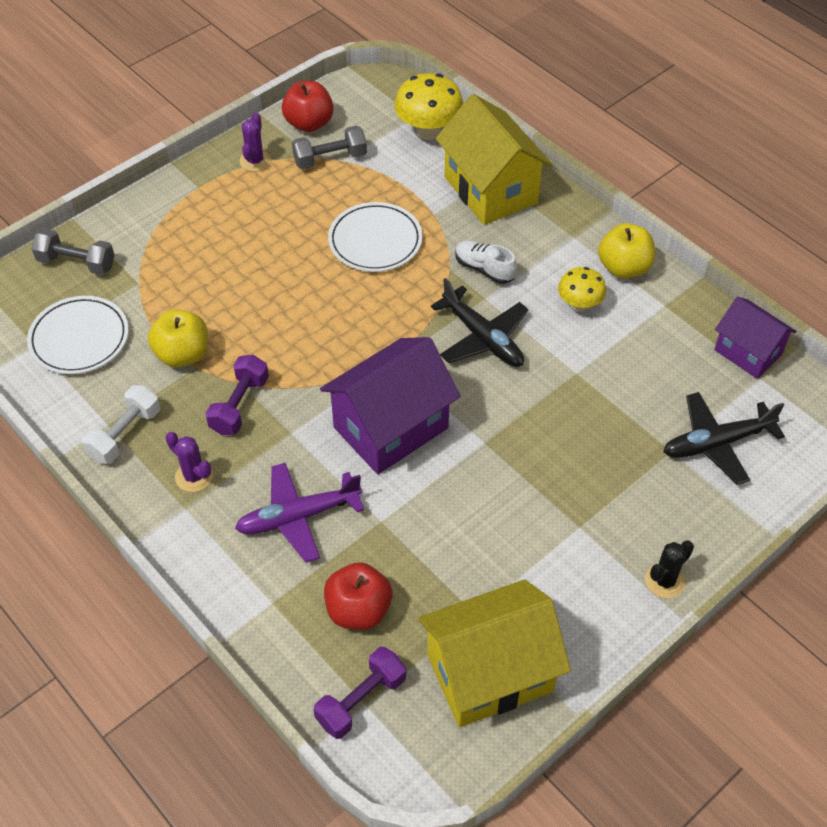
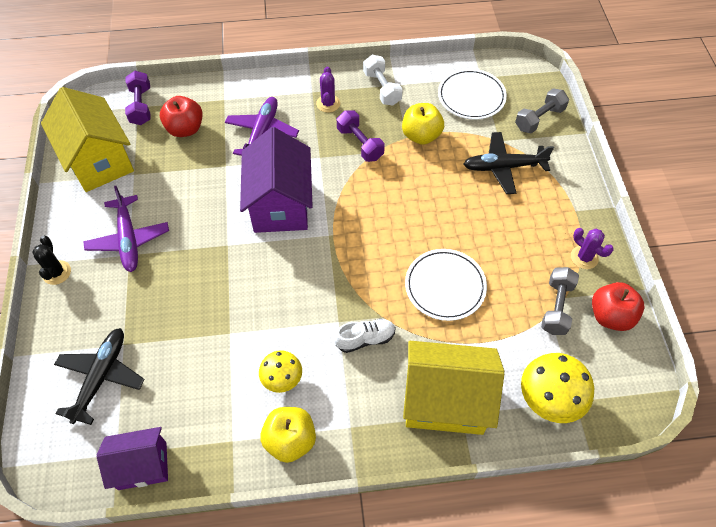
camera: 125 degrees right, 5 degrees up
(194, 476) = (328, 103): purple cactus -> purple cactus turned 75 degrees counterclockwise
(482, 337) = (305, 296): black plane -> black plane (504, 167)
(490, 673) = (99, 161): yellow house -> yellow house turned 45 degrees counterclockwise
(562, 543) = (128, 239): none -> purple plane

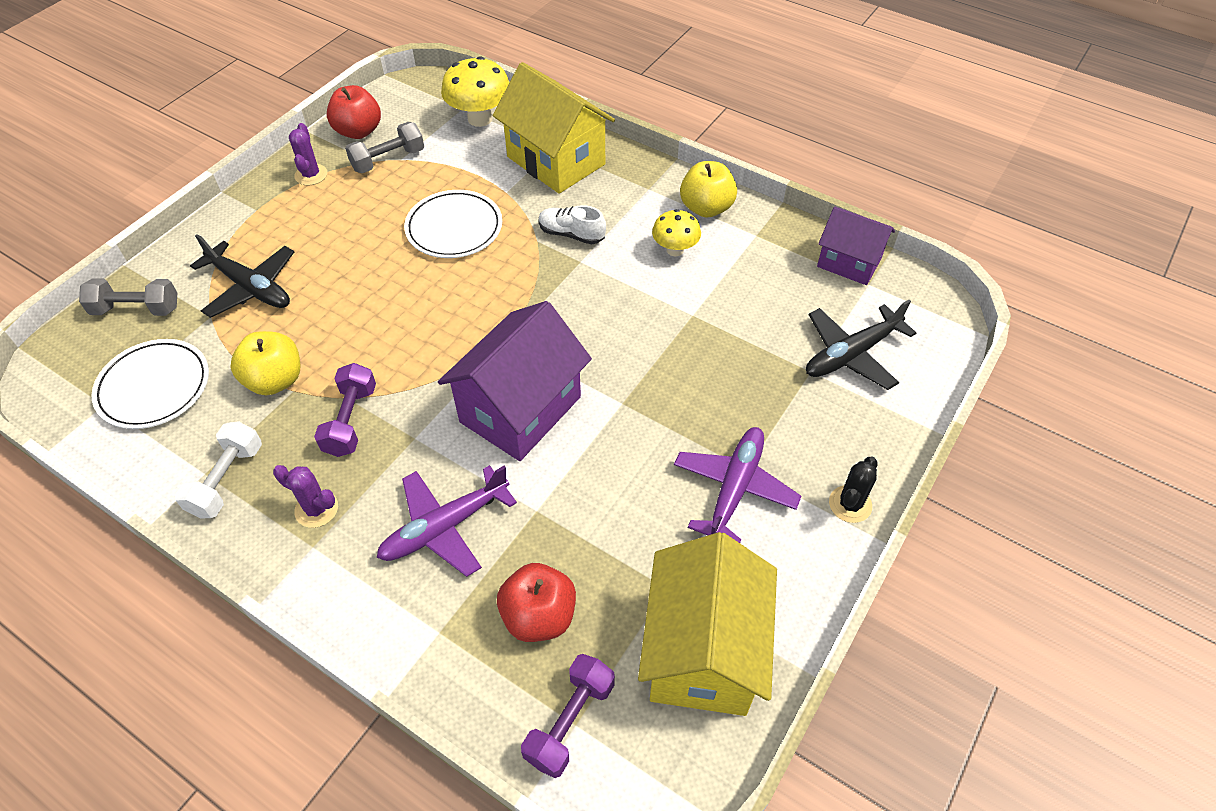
camera: 140 degrees left, 5 degrees down
(328, 103) = (316, 509): purple cactus -> purple cactus turned 75 degrees clockwise

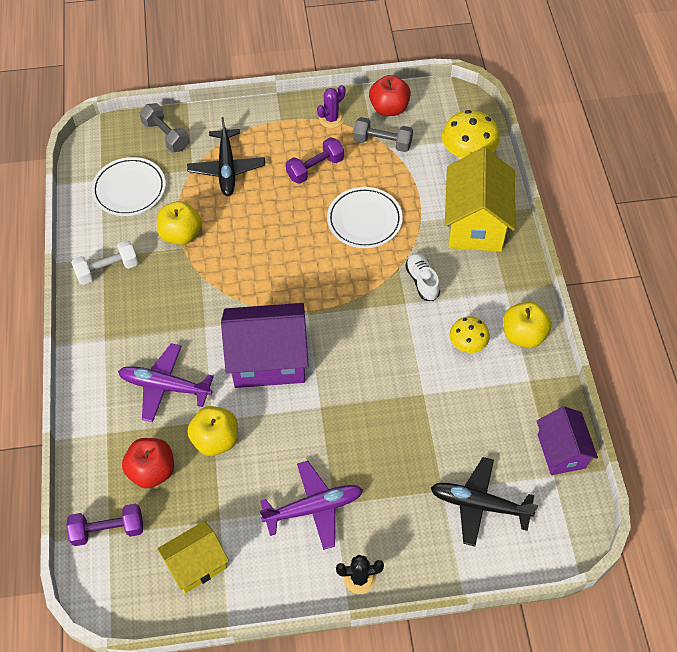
camera: 50 degrees right, 5 degrees up
(316, 509) = (125, 322): purple cactus -> none
(350, 420) = (188, 289): purple dumbbell -> purple dumbbell (315, 168)
(564, 523) = (216, 440): none -> yellow apple
(703, 651) = (197, 564): yellow house -> yellow house, size x0.61

